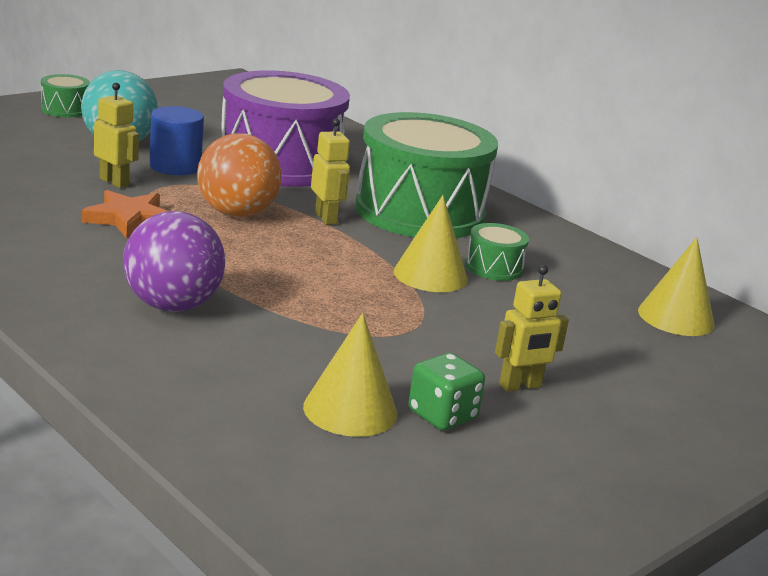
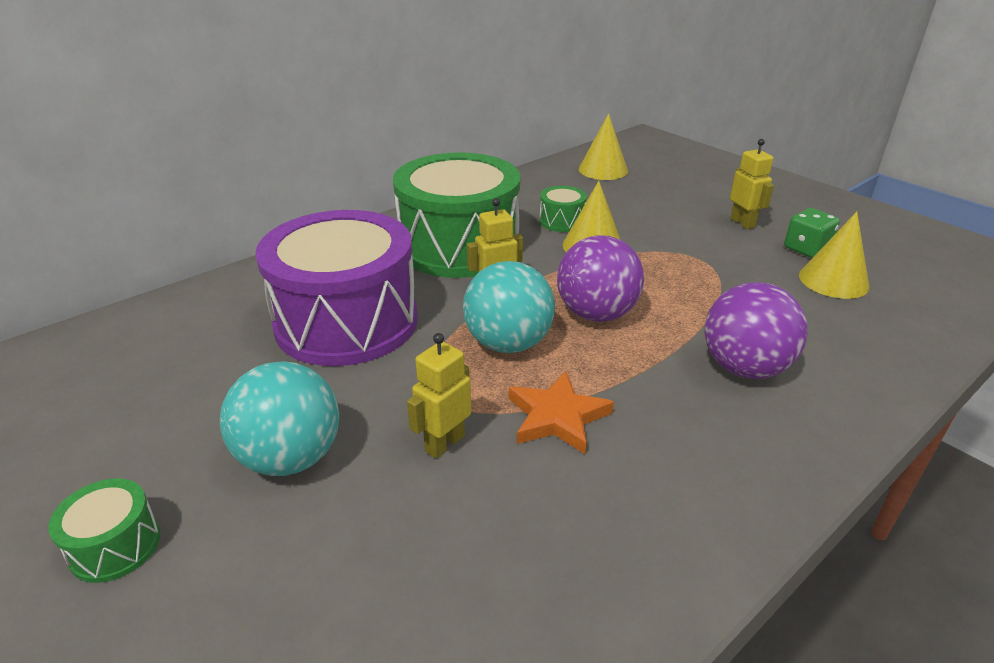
camera: 85 degrees left, 10 degrees up
(175, 166) = (374, 398): blue cylinder -> none
(236, 214) = (508, 344): orange ball -> turquoise ball
(281, 255) = (596, 314): none -> purple ball

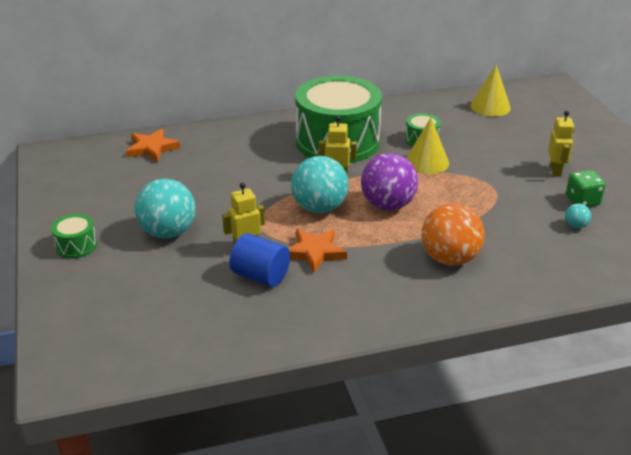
camera: 25 degrees right, 0 degrees up
(182, 319) = (152, 148): none -> orange star
(347, 322) = (237, 172): purple drum -> none
(506, 489) = (260, 276): none -> blue cylinder
(744, 368) = (449, 259): purple ball -> orange ball
(833, 280) = (575, 226): yellow cone -> turquoise ball

